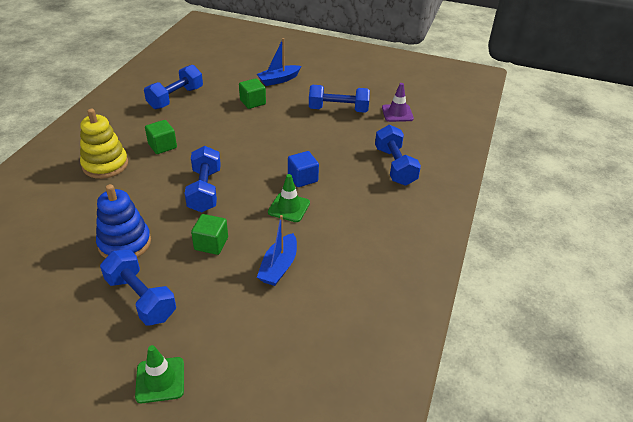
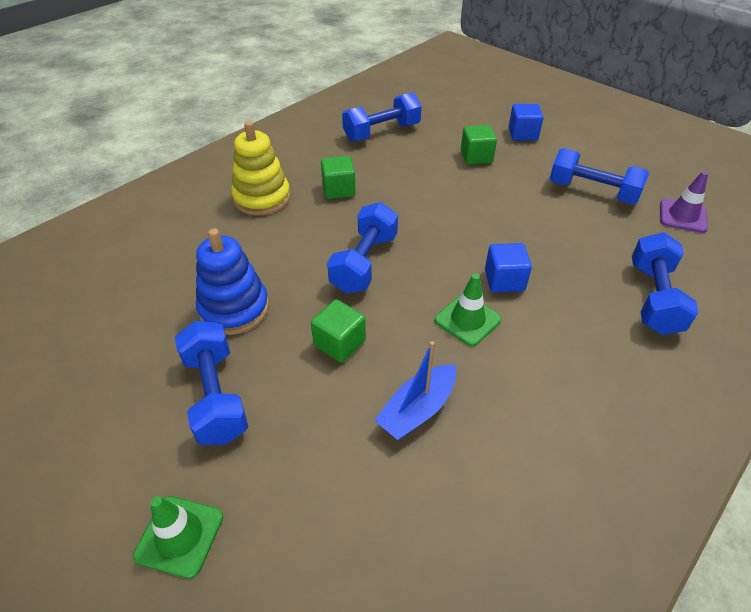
camera: 25 degrees right, 5 degrees up
(279, 80) = (522, 134): blue boat -> blue cube

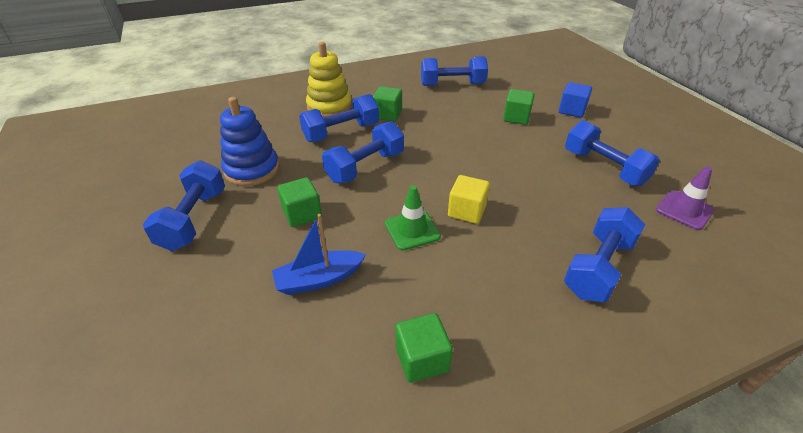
camera: 25 degrees right, 5 degrees down
(179, 536) = (97, 297): green traffic cone -> none
(303, 228) = (341, 132): none -> blue dumbbell
(504, 280) = (466, 211): blue cube -> yellow cube
(574, 448) = (422, 359): none -> green cube

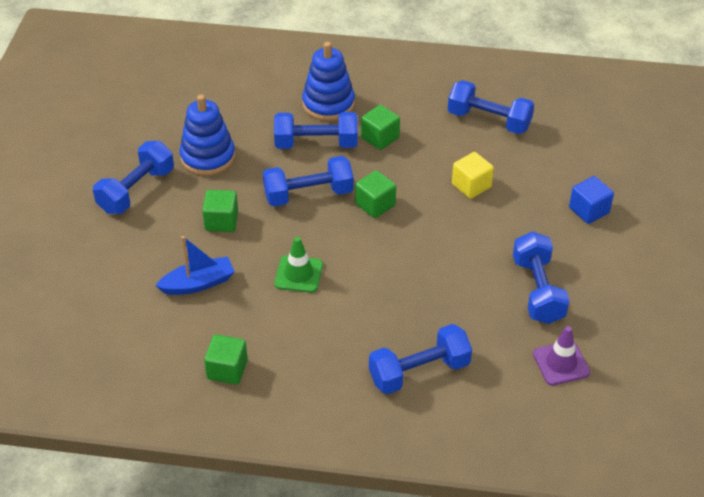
camera: 30 degrees right, 5 degrees up
(319, 279) = (198, 283): blue boat -> blue boat turned 150 degrees clockwise
(329, 107) = (328, 104): yellow stacking toy -> blue stacking toy
(466, 211) = (359, 277): yellow cube -> yellow cube (471, 186)
(516, 118) = (514, 195): green cube -> green cube (375, 205)

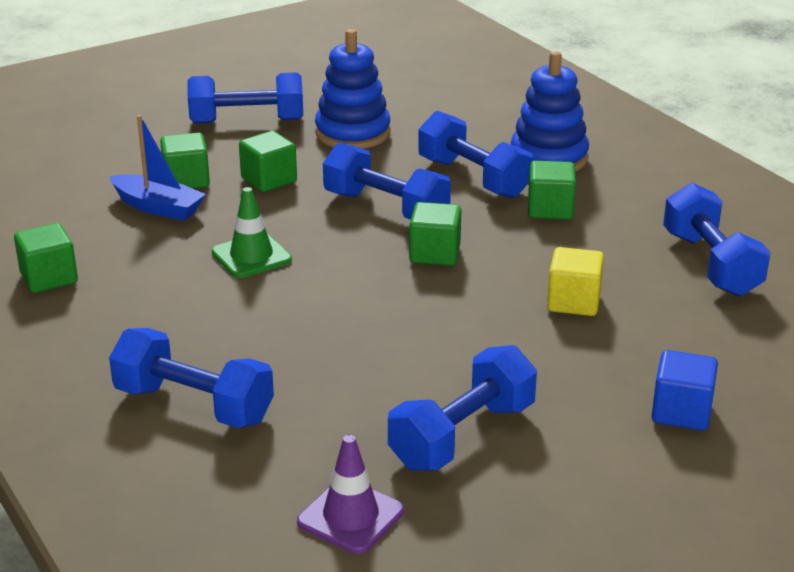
camera: 50 degrees right, 15 degrees down
(179, 255) = (186, 180): none -> green cube

